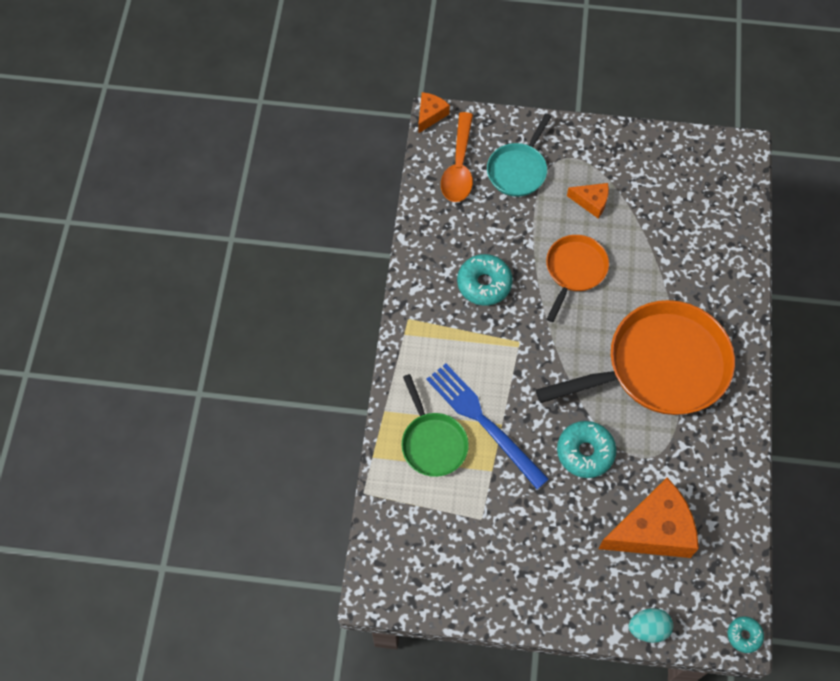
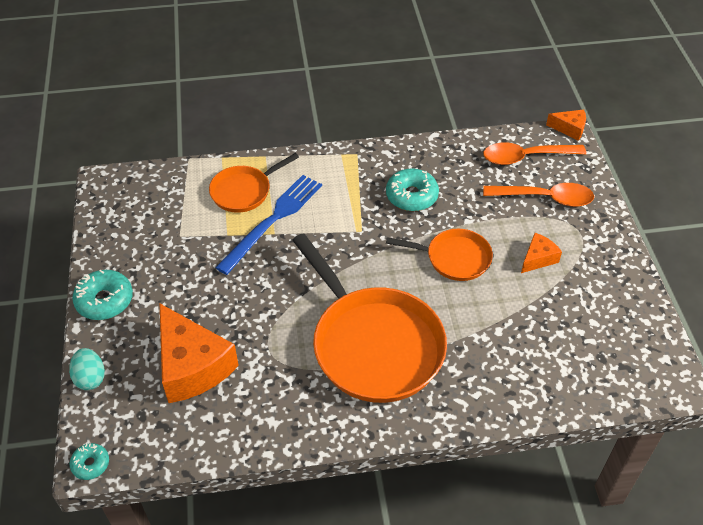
camera: 75 degrees right, 15 degrees down
(432, 442) = (244, 191): green pan -> orange pan
(518, 170) = (545, 198): turquoise pan -> orange spoon
(585, 452) = (262, 299): turquoise donut -> turquoise donut (104, 300)
(591, 202) = (538, 258): orange cheese -> orange cheese turned 135 degrees counterclockwise

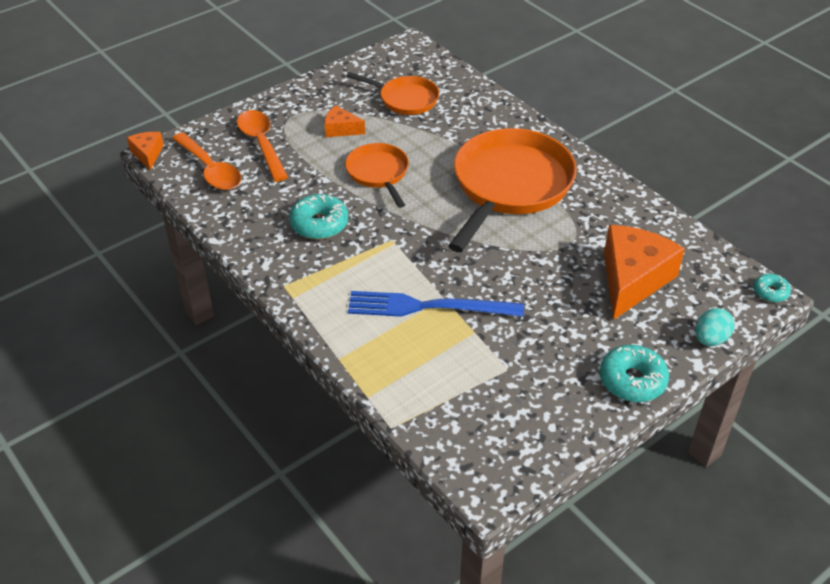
camera: 120 degrees left, 5 degrees down
(244, 191) = (405, 349): orange pan -> orange pan (405, 99)

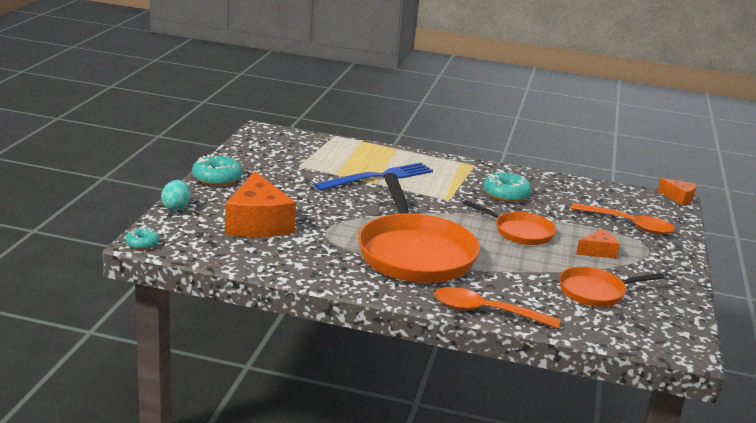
camera: 140 degrees right, 20 degrees down
(210, 170) = (626, 201): orange spoon -> orange spoon (486, 312)

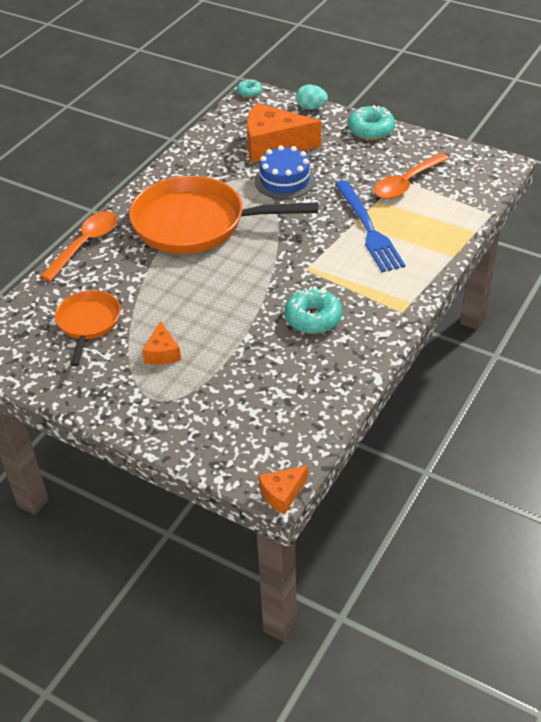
camera: 110 degrees right, 20 degrees up
(320, 214) = (284, 180): none -> blue cake
(519, 232) = (220, 304): orange pan -> none
(628, 225) = (216, 404): orange spoon -> orange spoon (406, 183)

